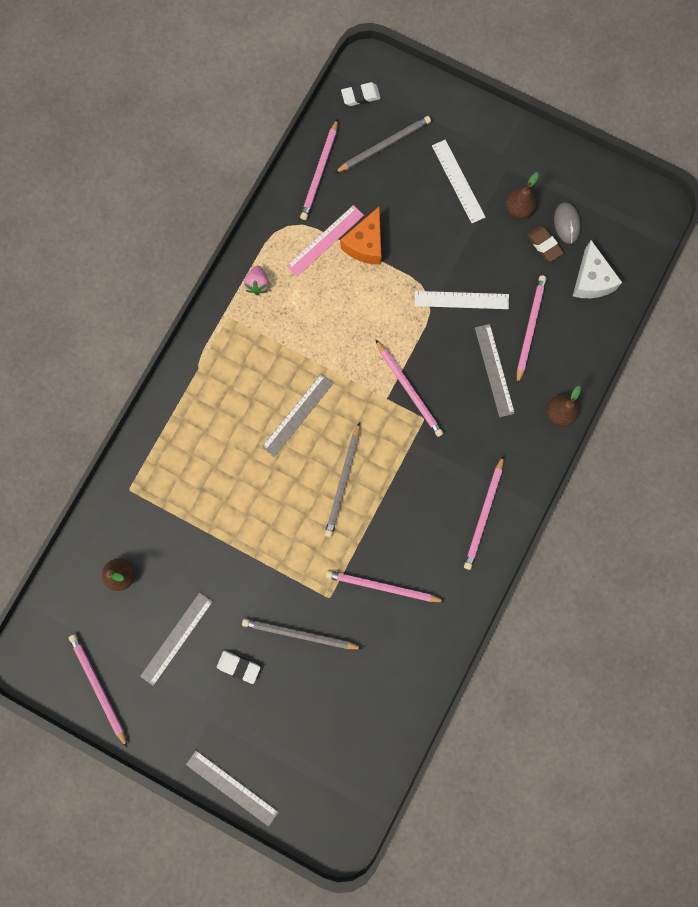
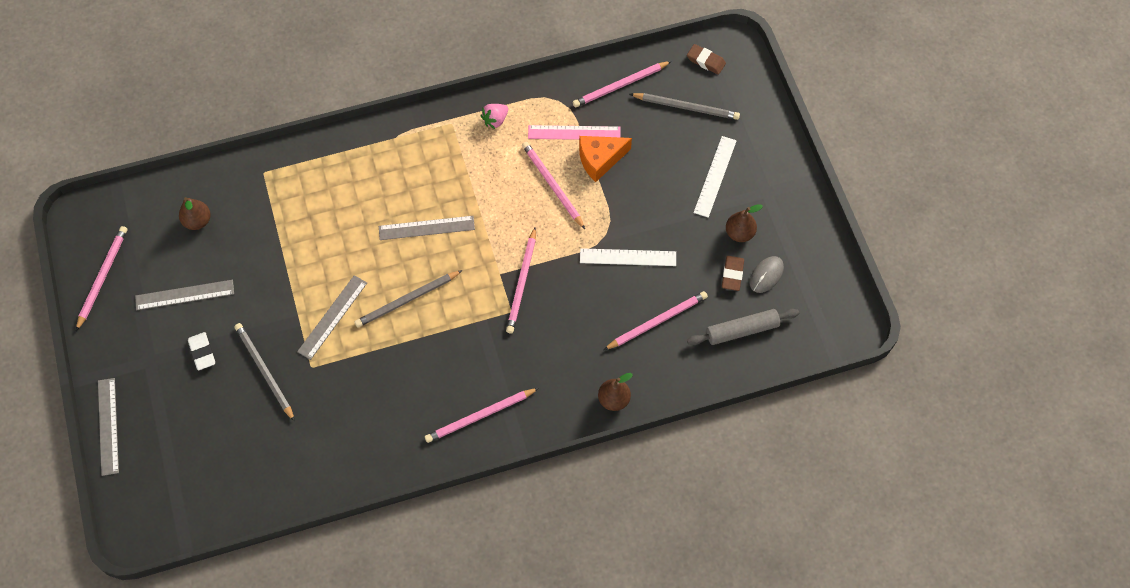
camera: 45 degrees right, 15 degrees down
(360, 96) = (706, 61): white eraser -> brown eraser
(382, 587) = (354, 395): pink pencil -> pink pencil (552, 185)
(461, 300) = (628, 257): white ruler -> white ruler turned 45 degrees counterclockwise
(494, 370) = (598, 326): grey ruler -> grey ruler (332, 317)
(591, 280) = (742, 330): white cheese -> grey rolling pin

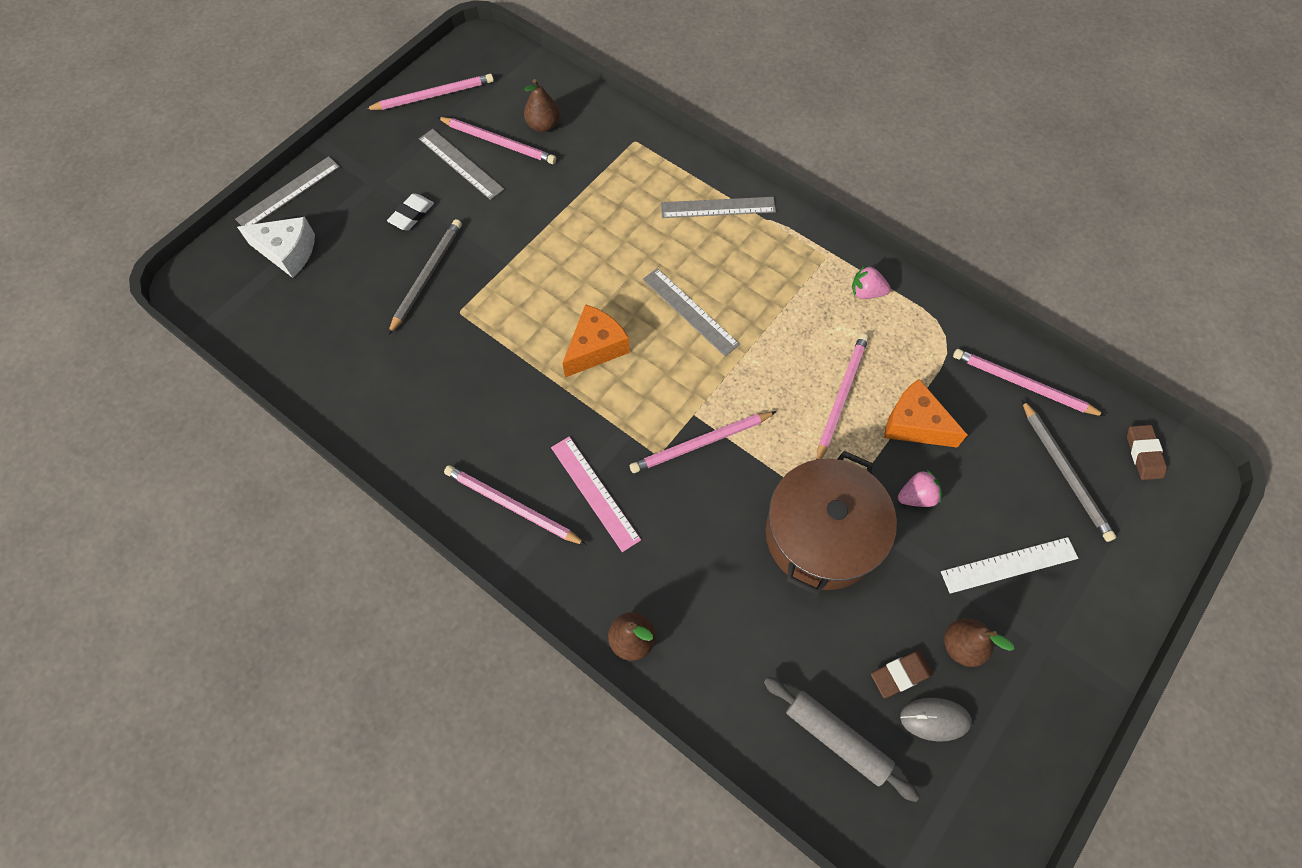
camera: 55 degrees right, 0 degrees up
(164, 453) = (288, 252): none -> white cheese
(332, 317) = (526, 294): grey ruler -> grey ruler (718, 207)
(407, 300) = (595, 348): grey pencil -> orange cheese
(574, 133) = (922, 376): pink ruler -> pink ruler (595, 492)
(628, 257) = (822, 535): white ruler -> brown pot
(643, 192) = (916, 496): none -> pink strawberry
(657, 321) = (767, 623): pink pencil -> pink pencil (498, 142)

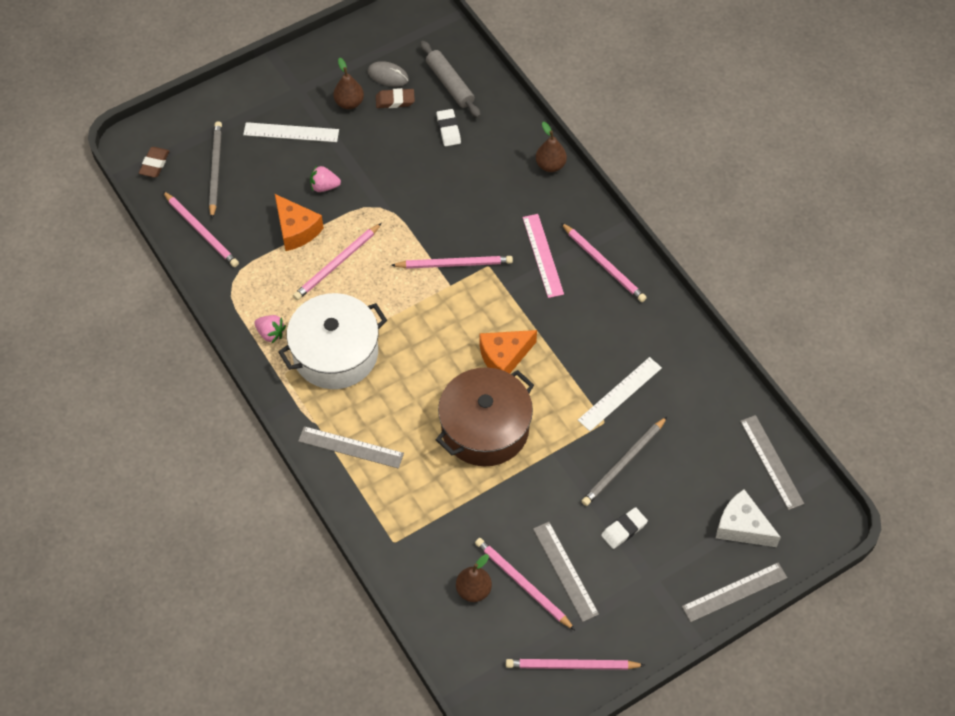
camera: 160 degrees left, 5 degrees down
(449, 348) = (620, 394): none -> white ruler
(690, 311) = (417, 363): grey ruler -> grey ruler (771, 462)
(784, 293) = (335, 353): none -> white pot
(800, 650) = (448, 130): none -> white eraser
(822, 535) = (400, 184): brown pot -> brown pot (485, 428)

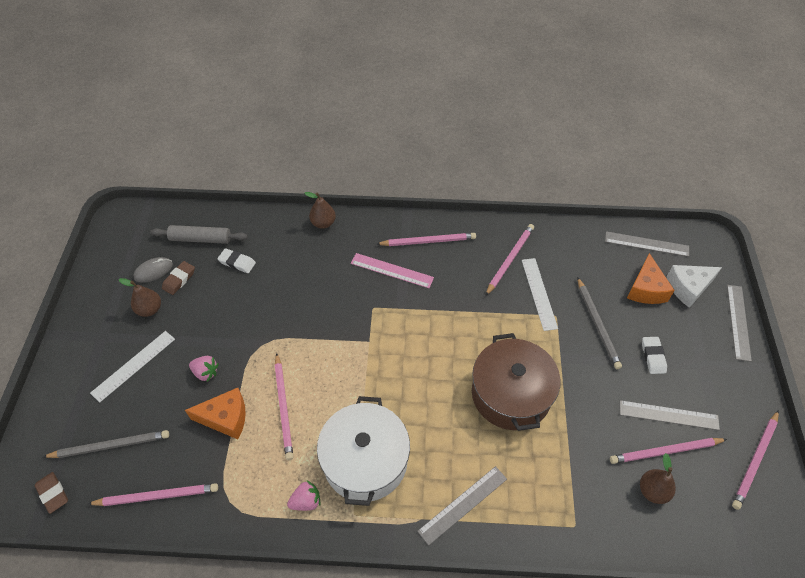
camera: 55 degrees left, 5 degrees down
(215, 170) = (110, 446): grey pencil -> grey pencil turned 135 degrees clockwise
(324, 186) = (206, 372): pink strawberry -> pink strawberry turned 105 degrees counterclockwise
(454, 264) = (353, 328): pink pencil -> pink pencil (509, 260)
(504, 357) = (458, 344): orange cheese -> orange cheese (646, 289)

